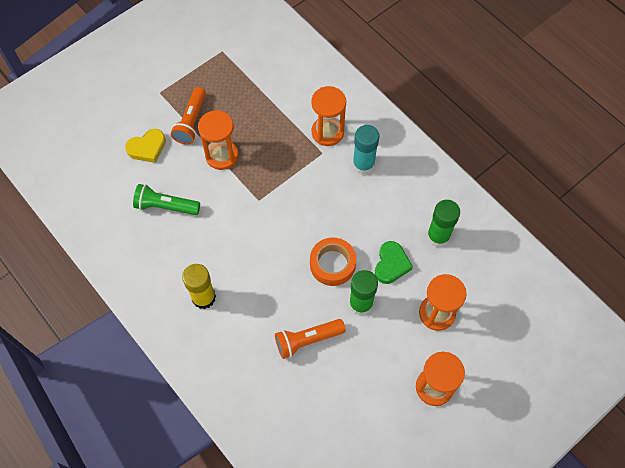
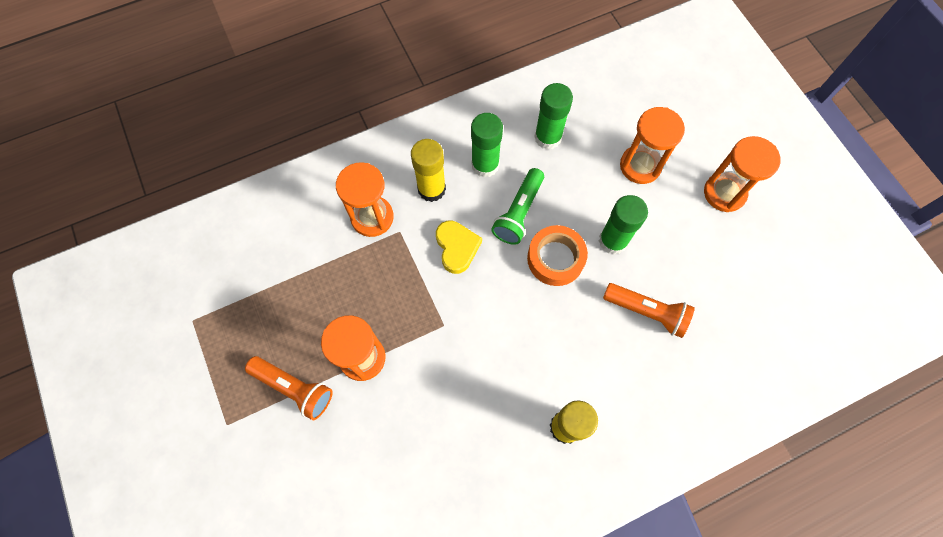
camera: 75 degrees left, 5 degrees up
(147, 148) = (314, 461): yellow heart -> yellow heart (457, 247)
(166, 206) = (417, 452): green flashlight -> green flashlight (519, 213)
(307, 340) = (647, 312): orange flashlight -> orange flashlight turned 60 degrees counterclockwise
(363, 165) = (431, 189): turquoise glue stick -> yellow glue stick
(391, 264) = (571, 195): green heart -> none
(396, 196) = (485, 165): none -> green glue stick

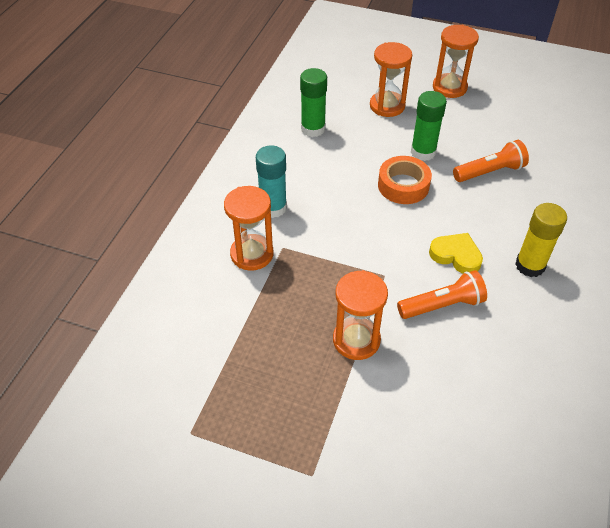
camera: 45 degrees left, 20 degrees down
(294, 388) = (332, 402): orange flashlight -> orange flashlight (442, 305)
(431, 189) = (273, 208): yellow glue stick -> turquoise glue stick
(457, 247) = (334, 226): yellow heart -> yellow heart (456, 255)
(485, 165) = (292, 170): green glue stick -> none
(519, 213) = (348, 179): green flashlight -> none

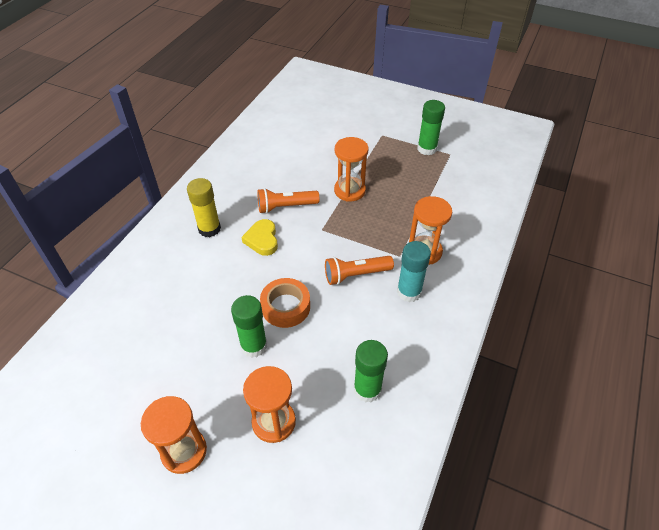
camera: 175 degrees left, 0 degrees up
(230, 443) = (427, 149): none -> green glue stick
(456, 255) = (262, 240): yellow heart -> yellow heart turned 45 degrees clockwise
(490, 172) = (197, 316): orange flashlight -> orange flashlight (356, 275)

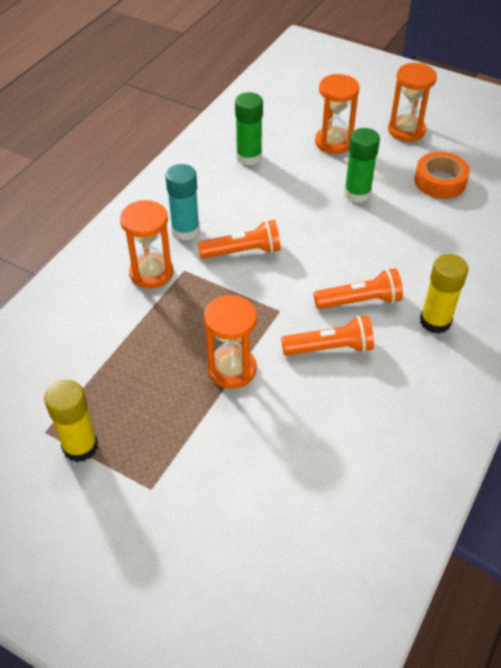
camera: 175 degrees left, 0 degrees up
(262, 240) = (360, 301): yellow heart -> orange flashlight
(285, 307) = (326, 225): orange tape -> orange tape (440, 181)
(427, 149) = (80, 446): green glue stick -> yellow glue stick

